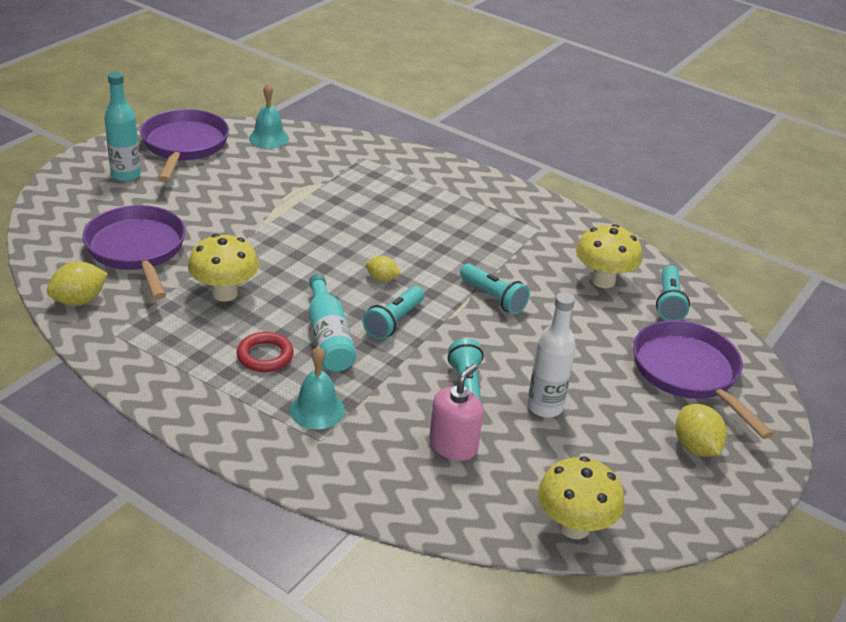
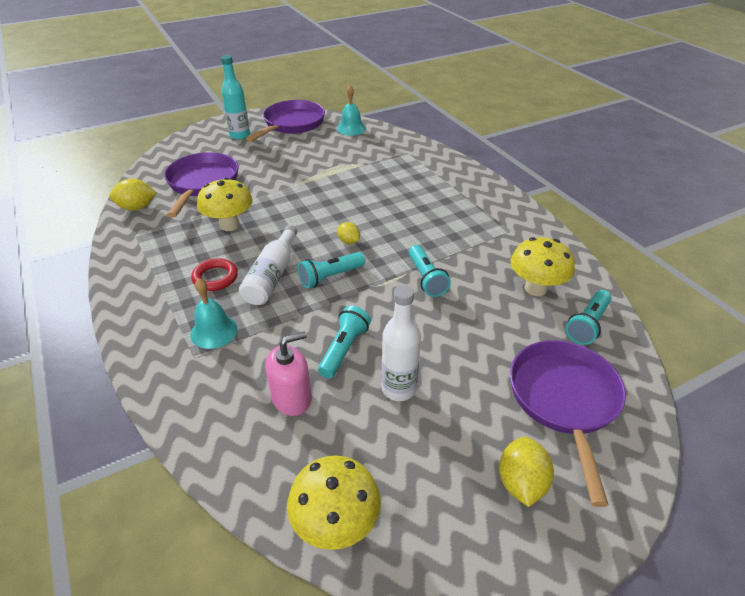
camera: 30 degrees right, 5 degrees up
(328, 337) = (272, 275): turquoise bottle -> white bottle

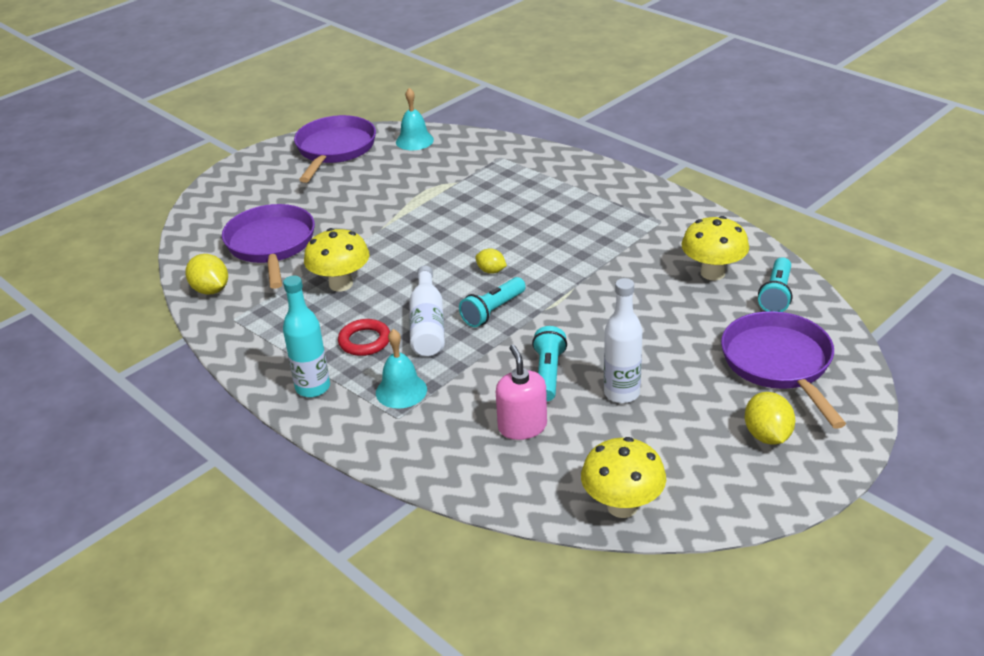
camera: 15 degrees left, 5 degrees down
(137, 208) = (210, 290): yellow lemon -> yellow lemon turned 75 degrees clockwise
(240, 135) = (276, 177): turquoise bottle -> turquoise bottle (313, 388)
(292, 398) = (522, 427): pink soap dispenser -> pink soap dispenser turned 60 degrees counterclockwise
(426, 278) = (596, 289): turquoise flashlight -> none

